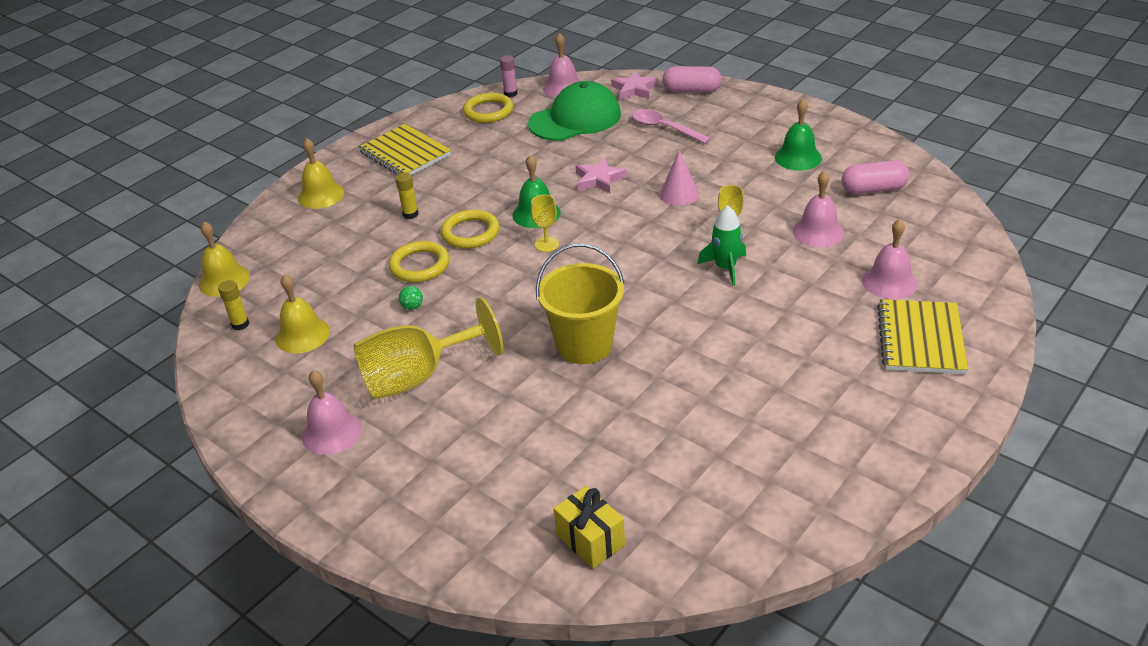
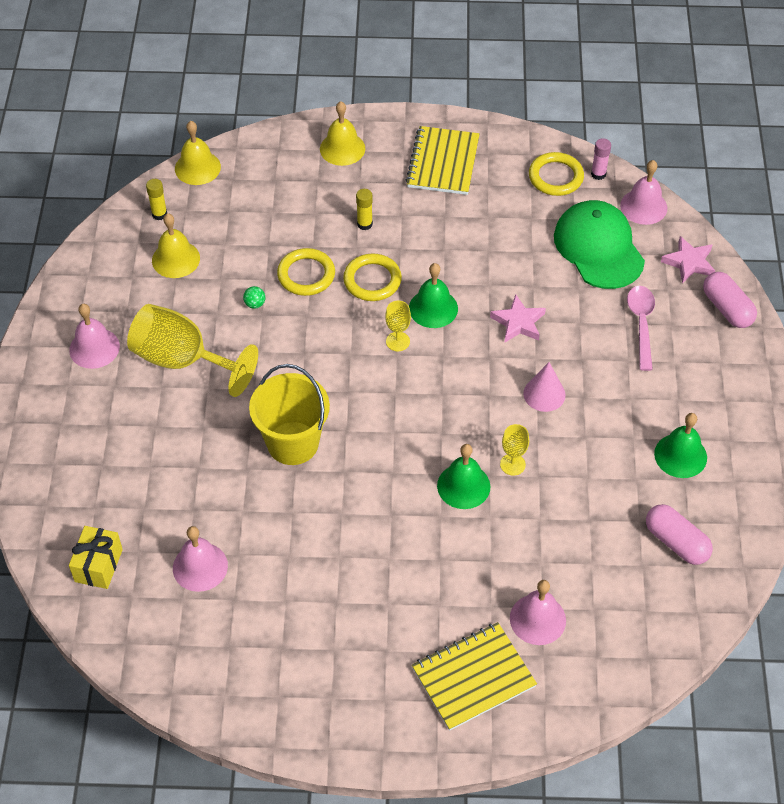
camera: 50 degrees right, 15 degrees up
(575, 119) = (598, 248): green cap -> green cap turned 135 degrees counterclockwise
(725, 268) = (463, 486): green rocket -> green bell
(818, 232) = (571, 529): pink bell -> pink bell (200, 566)

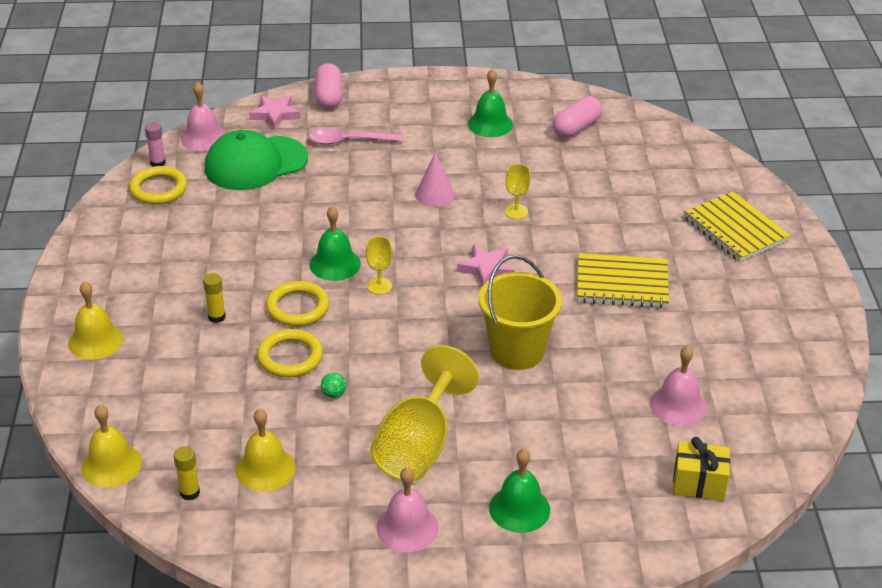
camera: 95 degrees left, 15 degrees down
(443, 162) = (128, 264): yellow notebook -> yellow notebook (622, 283)
(463, 486) = (545, 239): green bell -> green bell (519, 509)
(518, 322) = (351, 210): pink star -> pink star (486, 268)
(537, 619) = (669, 196): pink bell -> none
(727, 308) = (329, 97): pink capsule -> pink capsule turned 60 degrees counterclockwise

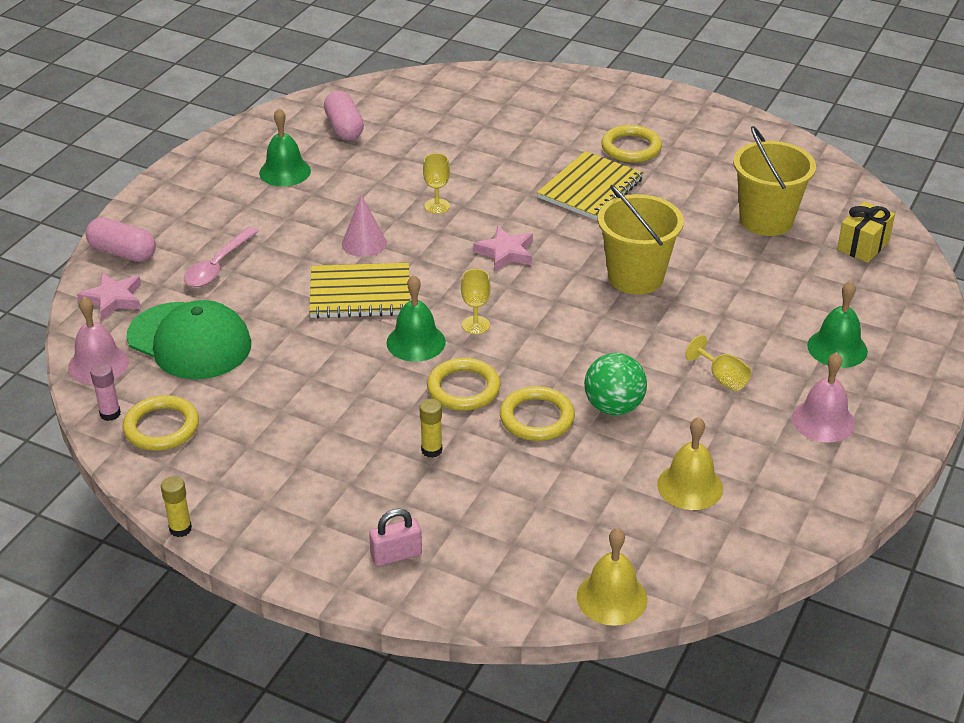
camera: 60 degrees left, 0 degrees up
(96, 341) = (396, 555): yellow bell -> pink padlock
(190, 493) = (691, 550): yellow glue stick -> yellow glue stick (180, 529)
(255, 163) = (189, 341): green cap -> green cap turned 60 degrees counterclockwise
(333, 394) = (613, 407): green ball -> green ball, size x2.21
(418, 446) = (722, 378): yellow goblet -> yellow goblet, size x0.45
(678, 405) = (766, 220): pink bell -> yellow bucket
(709, 286) = (631, 148): none -> yellow ring
(735, 229) = (568, 106): yellow notebook -> yellow notebook (360, 293)

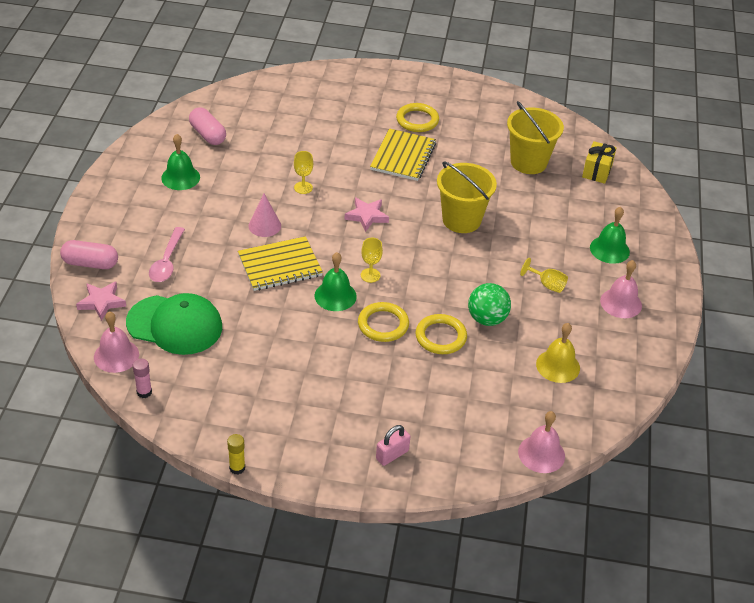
camera: 20 degrees left, 5 degrees up
(161, 427) = (187, 395): yellow ring -> none
(431, 450) = (382, 374): yellow glue stick -> none
(611, 598) = (541, 454): yellow bell -> pink bell

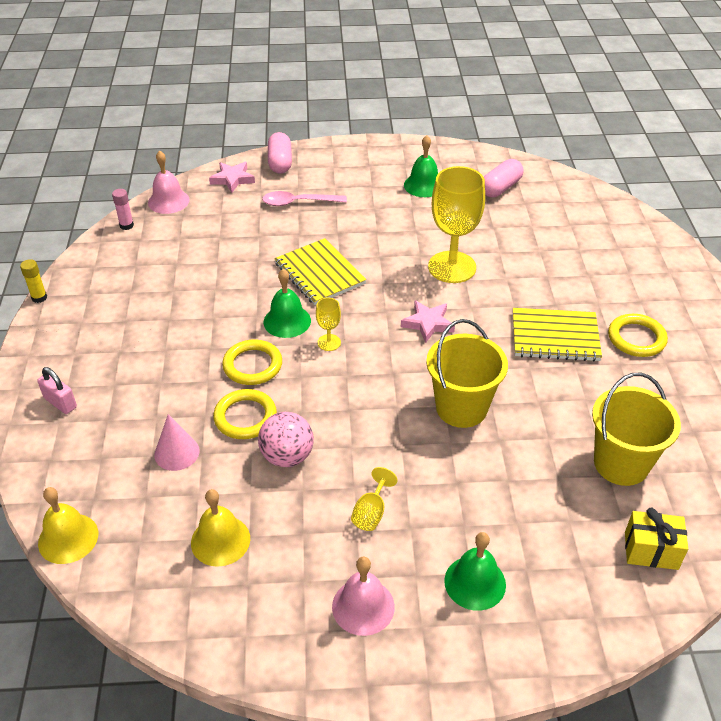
camera: 80 degrees right, 0 degrees up
(175, 325) = (215, 225): green cap -> none
(264, 225) = (377, 252): pink cone -> pink cone (177, 452)
(303, 188) = (452, 267): yellow goblet -> yellow goblet, size x2.23
(487, 319) = (287, 456): green ball -> pink ball
(541, 454) = (68, 538): pink bell -> yellow bell

